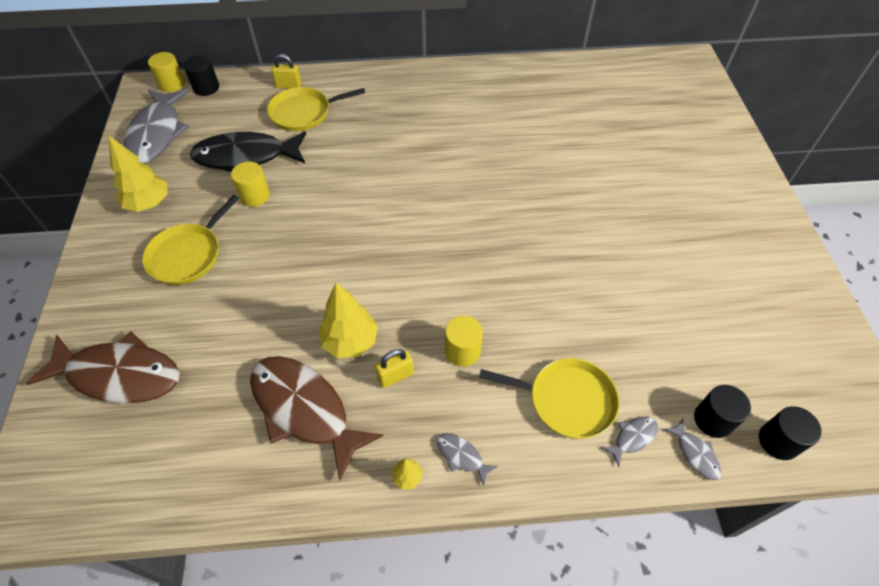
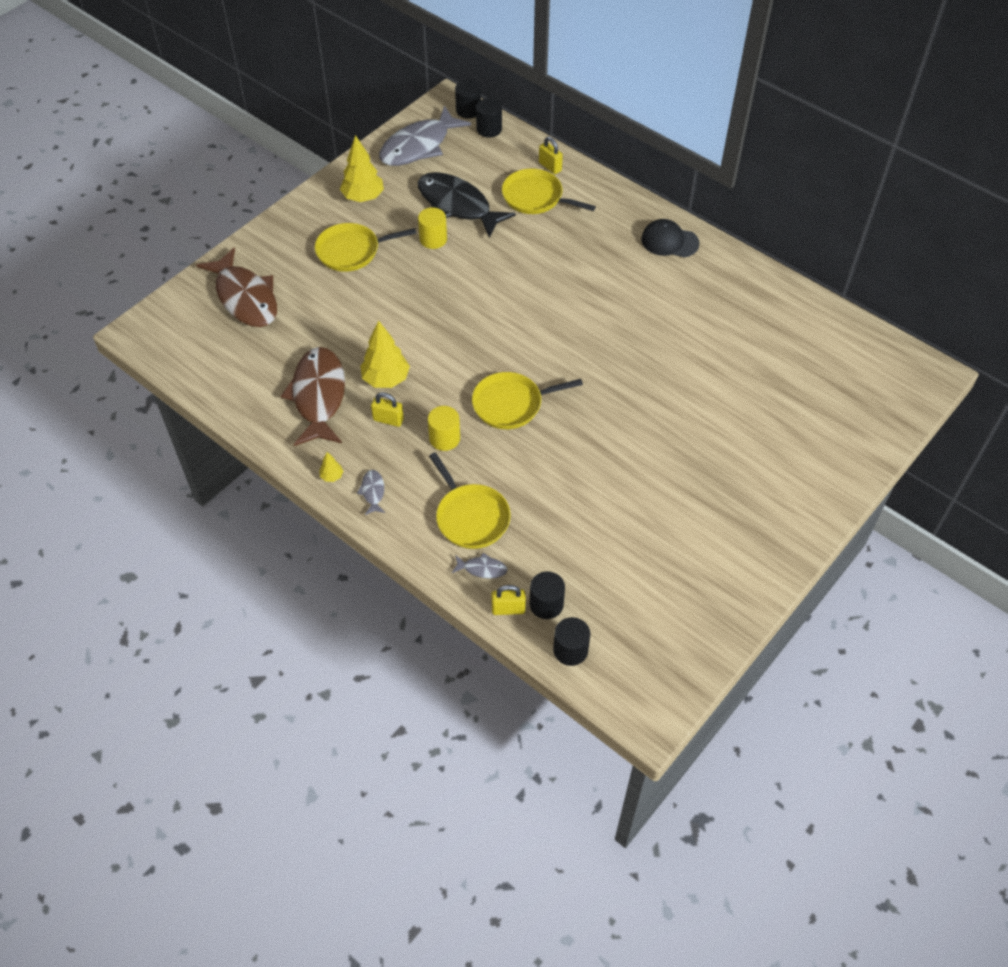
camera: 45 degrees right, 0 degrees up
(172, 84) = (468, 110): yellow cylinder -> black cylinder
(438, 83) = (669, 241): none -> black cap
(478, 278) = (511, 404): none -> yellow pan
(695, 454) = (508, 609): grey fish -> yellow padlock

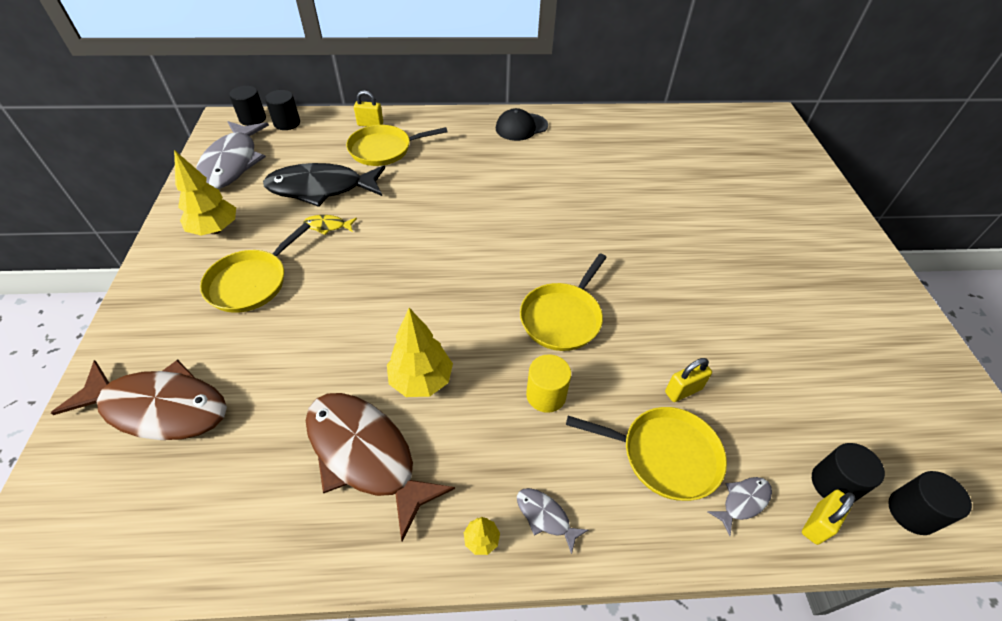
camera: 45 degrees left, 5 degrees down
(388, 420) = (470, 420): yellow padlock -> yellow padlock (683, 390)
(433, 239) = (327, 226): yellow cylinder -> yellow fish

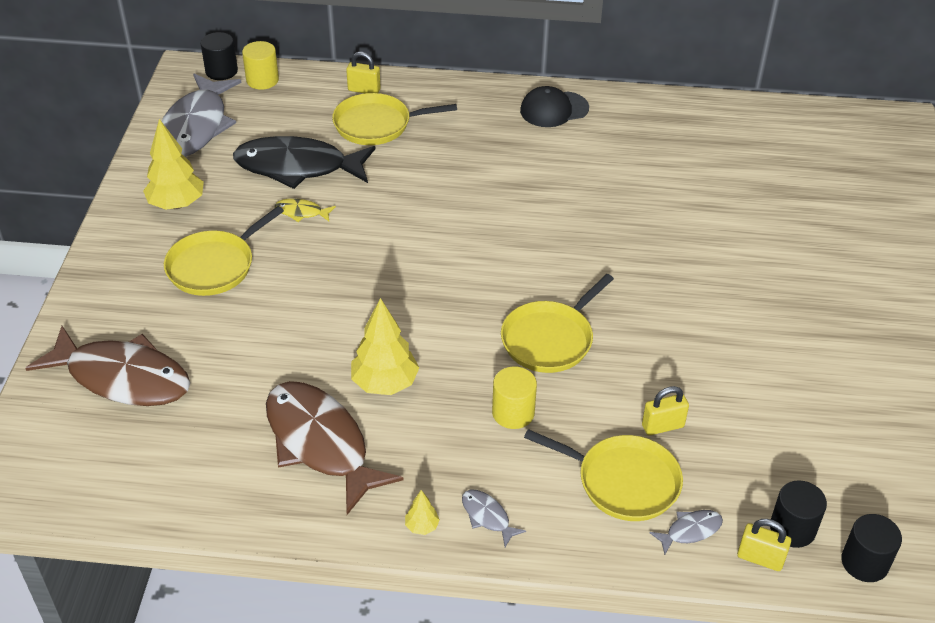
camera: 10 degrees right, 5 degrees down
(287, 123) = (262, 80): black cylinder -> yellow cylinder
(817, 523) = (760, 558): yellow padlock -> yellow padlock turned 60 degrees clockwise

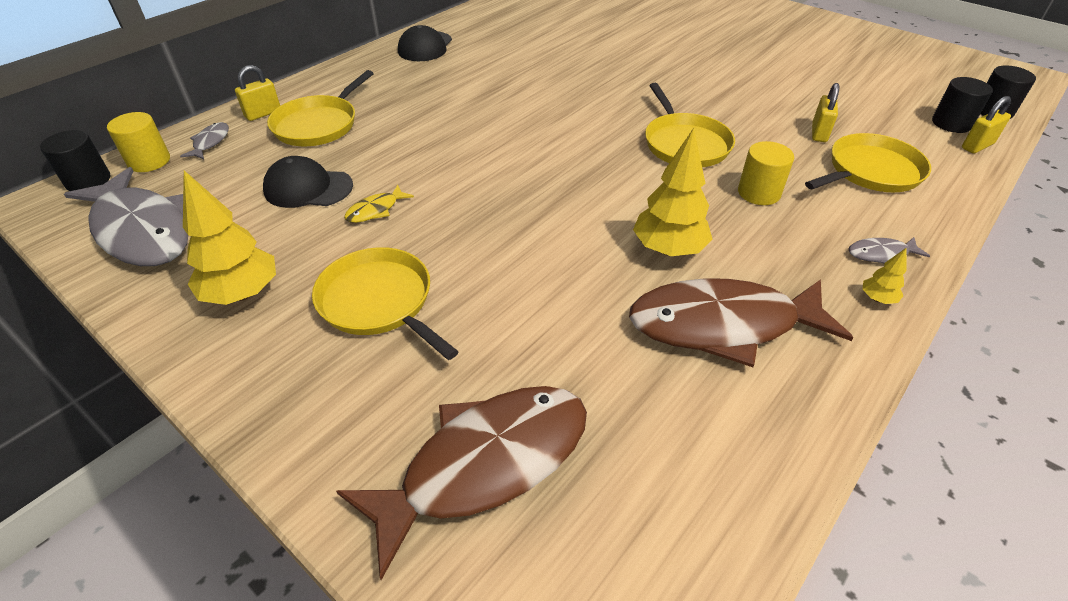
camera: 55 degrees left, 0 degrees up
(214, 266) = (379, 302): yellow pan -> yellow pan turned 150 degrees clockwise
(297, 167) = (308, 188): black fish -> black cap
(690, 531) = (938, 163): grey fish -> grey fish (210, 142)

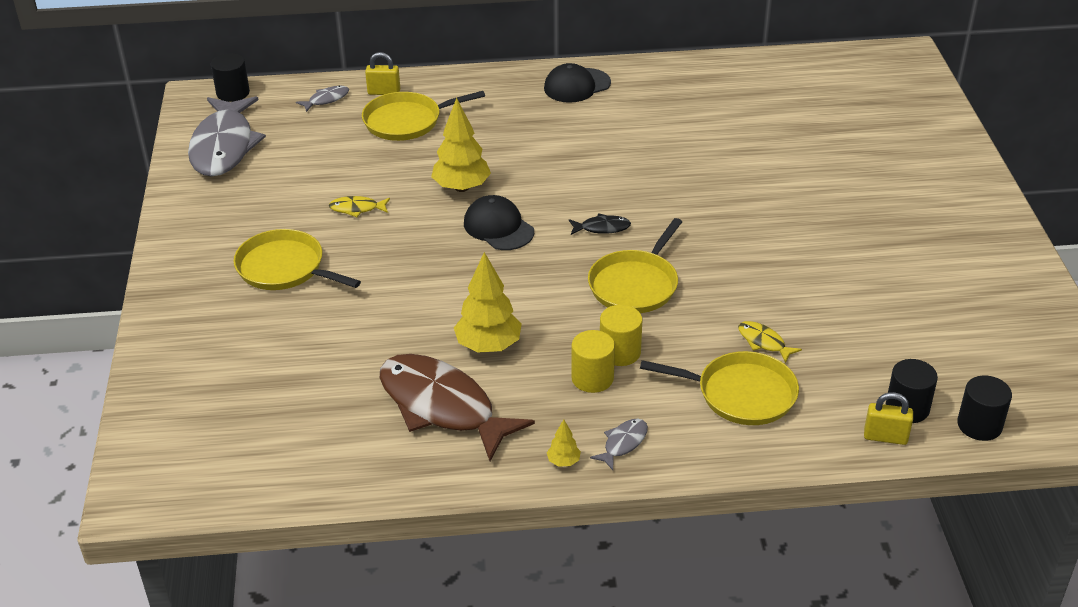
camera: 45 degrees right, 5 degrees down
(149, 161) = (278, 96): yellow cylinder -> yellow cylinder (592, 378)
(242, 293) = (227, 219): yellow tree -> yellow tree (461, 187)
(308, 188) = (339, 169): black cap -> black cap (498, 227)
(379, 302) = (284, 268): yellow pan -> yellow pan turned 60 degrees counterclockwise
(485, 464) = (224, 380): brown fish -> none
(598, 121) = (602, 228): none -> black fish
(819, 133) = (763, 342): yellow padlock -> yellow fish
(881, 254) = (623, 443): grey fish -> grey fish turned 90 degrees clockwise

